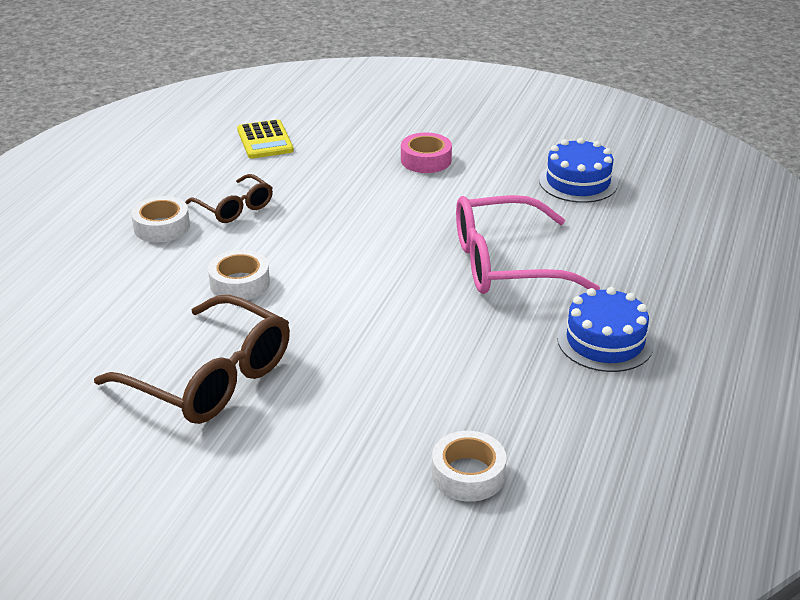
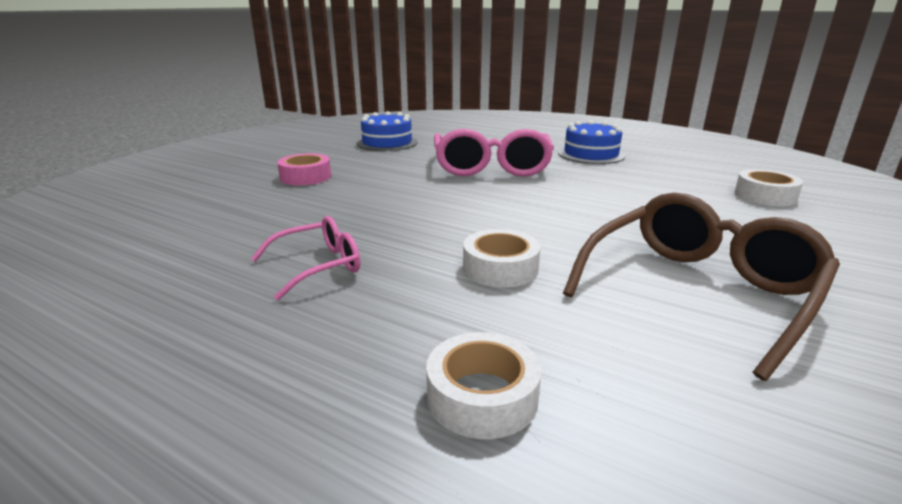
camera: 80 degrees left, 10 degrees down
(162, 227) = (329, 322): white tape -> white tape (482, 396)
(234, 208) = (318, 266): brown glasses -> pink glasses
(265, 140) = (160, 242): yellow calculator -> none

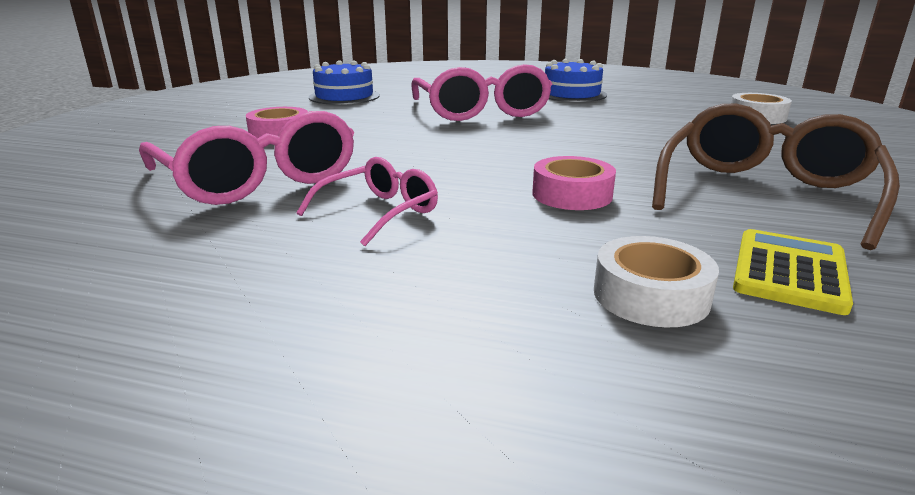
camera: 15 degrees left, 0 degrees up
(253, 221) = (258, 179): none -> pink glasses
(500, 268) = (572, 194): white tape -> pink tape
(649, 393) = (790, 272): none -> yellow calculator

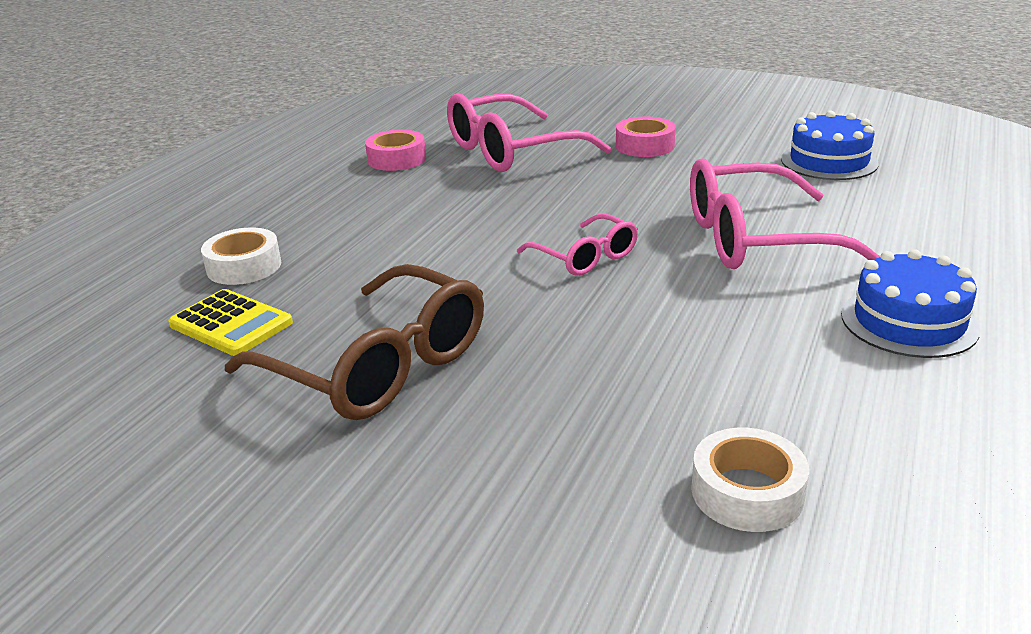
camera: 100 degrees right, 5 degrees up
(379, 212) = (423, 191): pink glasses -> pink glasses (585, 257)
(572, 194) = (424, 263): pink tape -> pink tape (397, 159)

